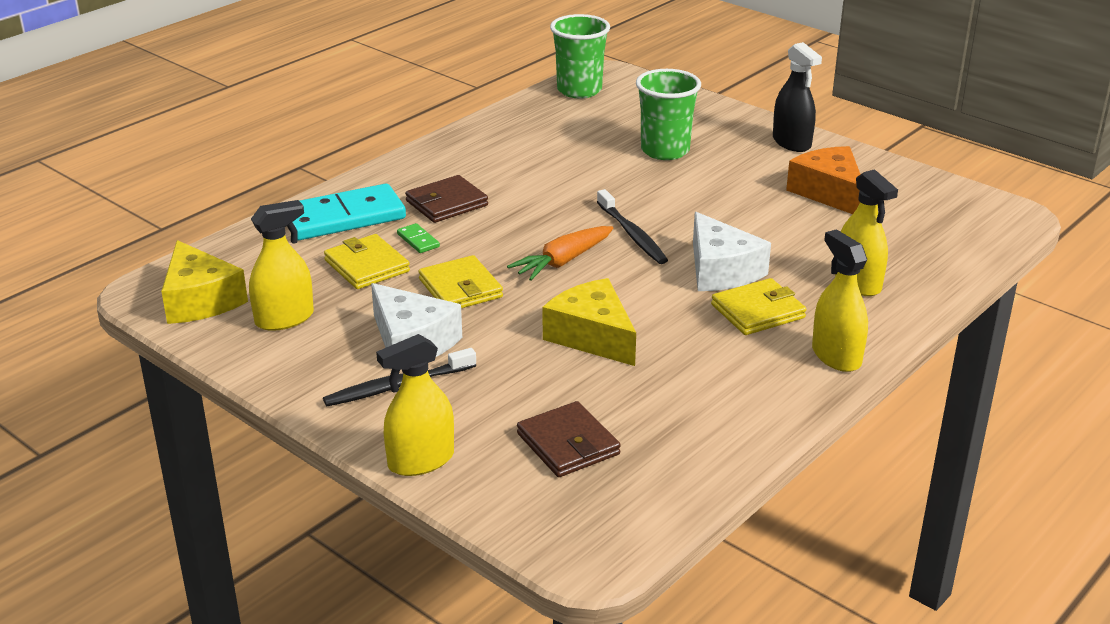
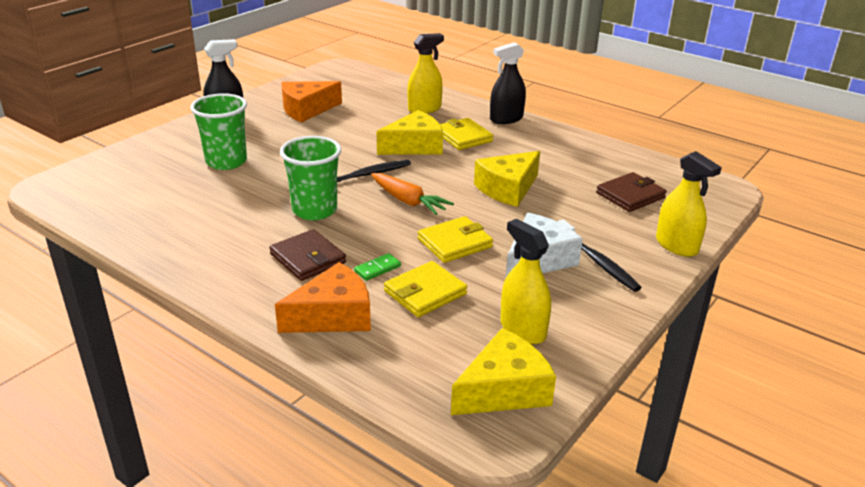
camera: 95 degrees left, 0 degrees up
(344, 218) = (333, 316): turquoise domino -> orange cheese
(579, 90) = (82, 199): green cup -> green cup (315, 210)
(721, 270) = (414, 146): white cheese -> yellow cheese
(836, 356) = (506, 119): yellow spray bottle -> black spray bottle

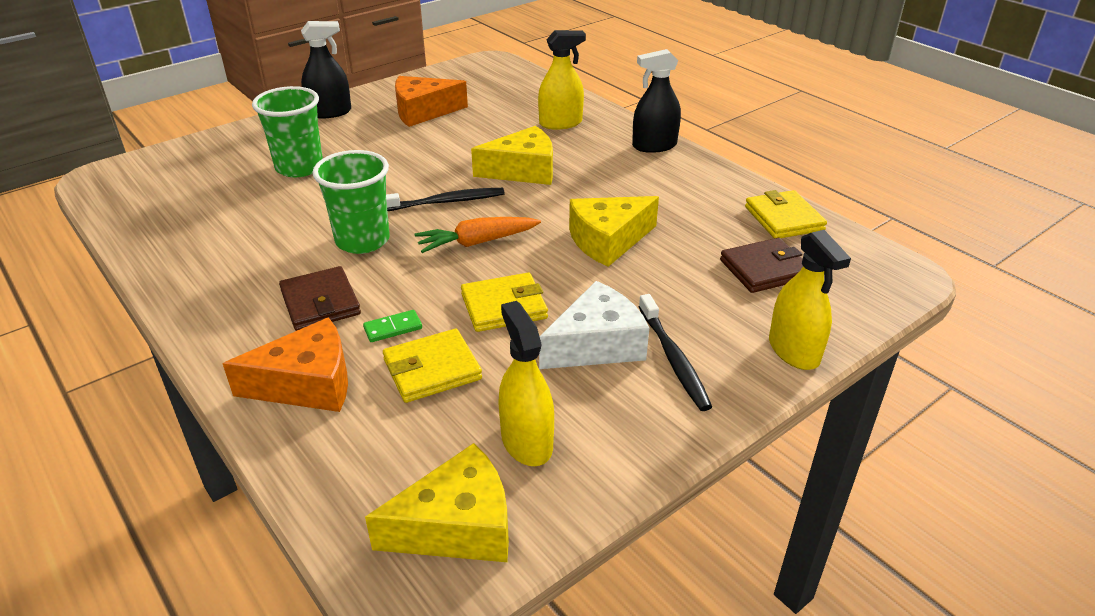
camera: 15 degrees right, 5 degrees up
(408, 201) = (477, 242): orange carrot -> orange carrot turned 105 degrees clockwise
(463, 137) = (588, 164): yellow wallet -> yellow wallet (784, 218)

